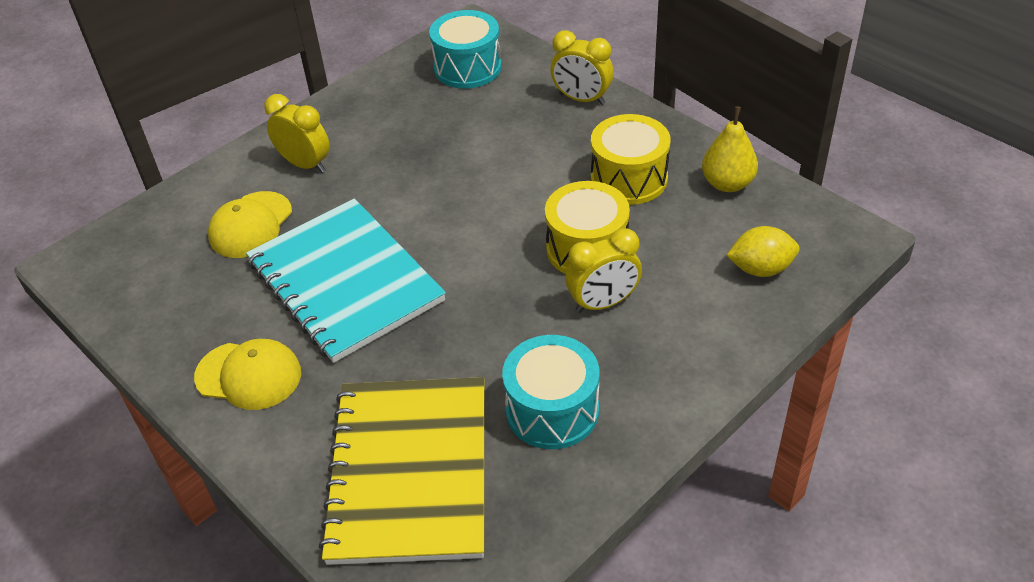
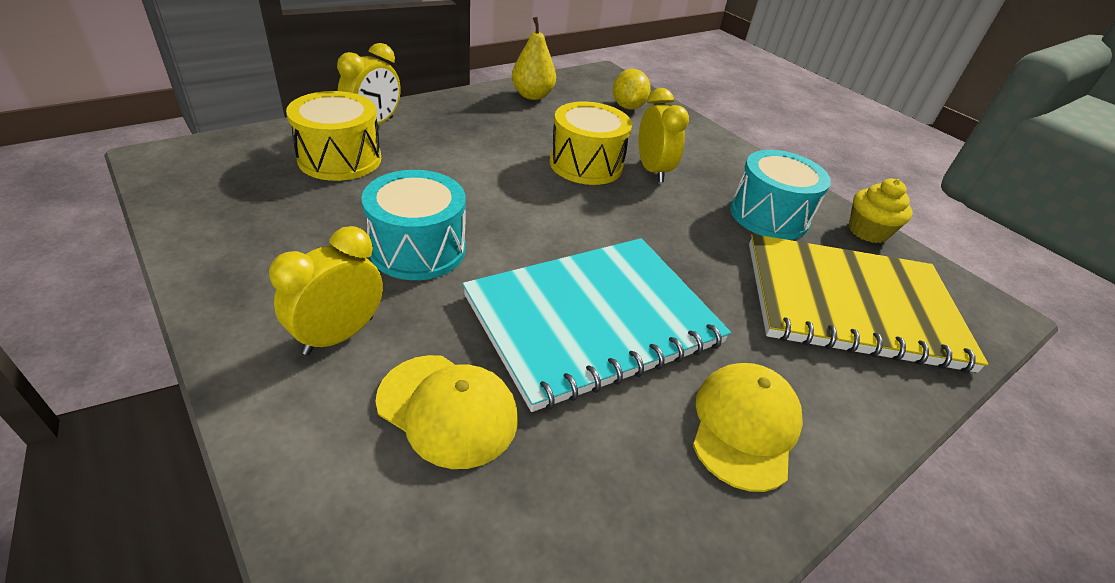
camera: 90 degrees left, 5 degrees down
(467, 68) = (248, 174): turquoise drum -> turquoise drum (418, 249)
(559, 514) = (867, 231): none -> yellow cupcake
(629, 178) = (504, 129): yellow drum -> yellow drum (340, 159)

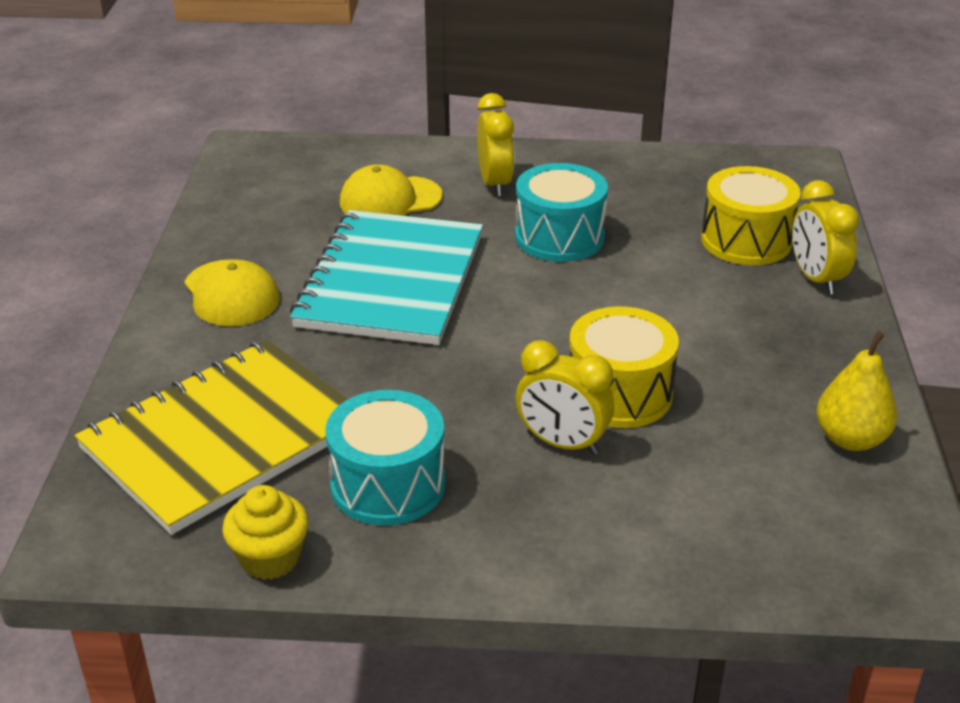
camera: 135 degrees right, 5 degrees down
(627, 107) = (760, 530): yellow lemon -> none

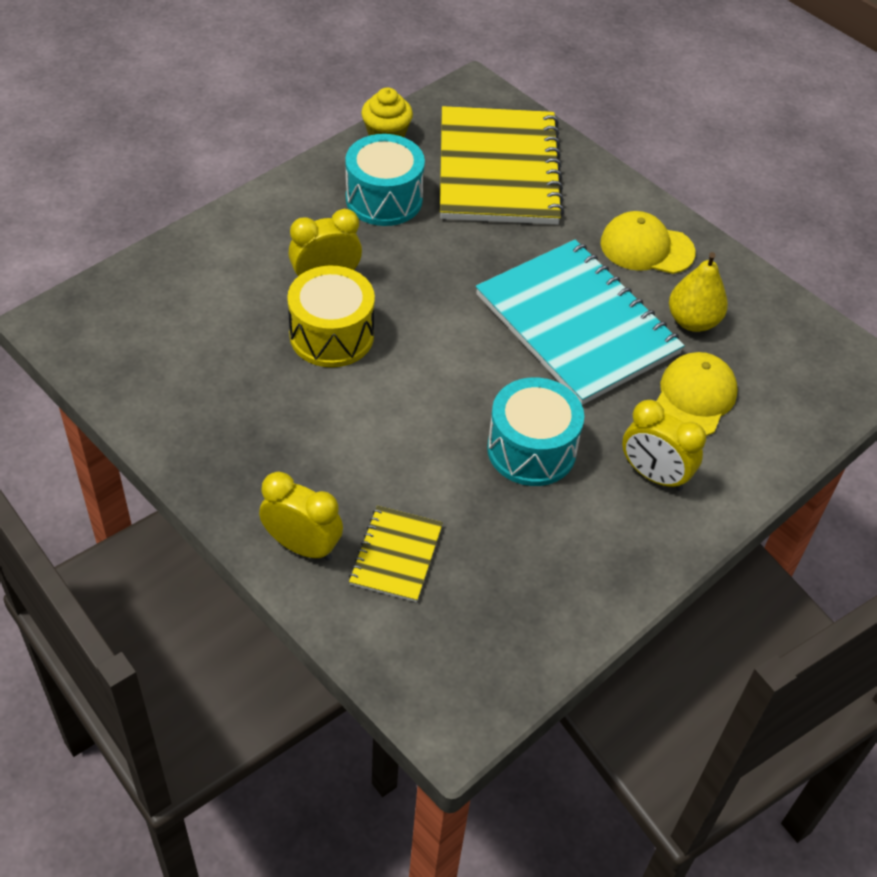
camera: 130 degrees right, 15 degrees up
(746, 240) = (396, 555): yellow drum -> yellow notebook
(850, 439) = (160, 397): yellow pear -> yellow pear (692, 321)

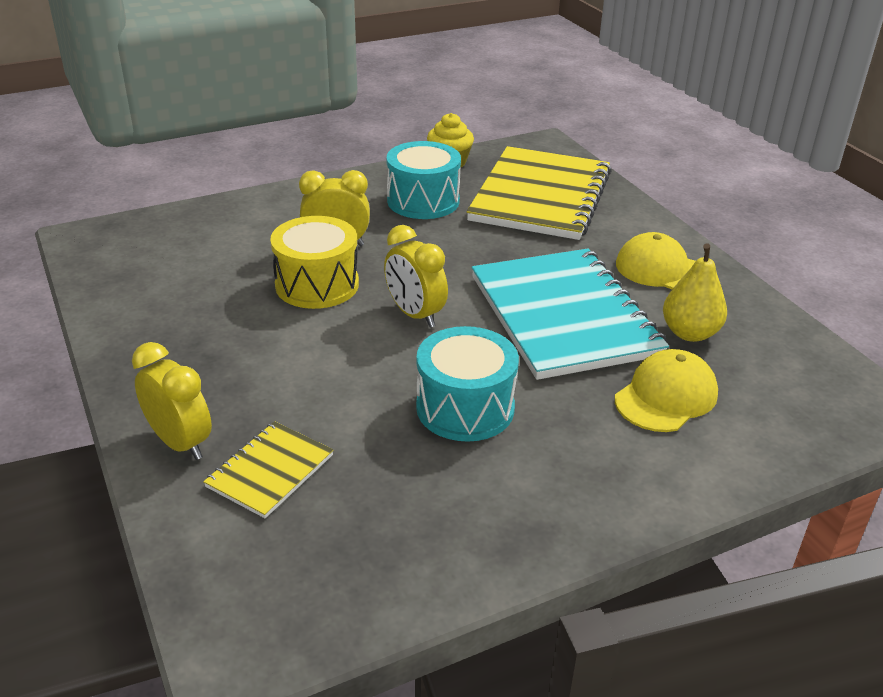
camera: 20 degrees right, 15 degrees down
(654, 475) = (591, 456): yellow clock -> yellow clock (415, 314)

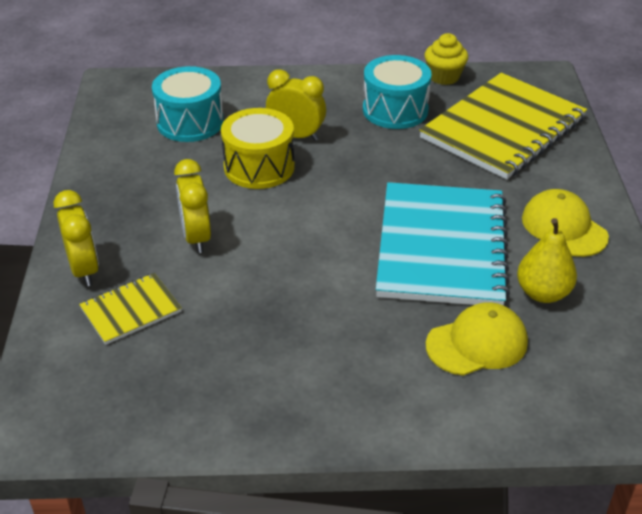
camera: 25 degrees right, 5 degrees up
(415, 314) = (318, 213): yellow clock -> yellow clock (196, 237)
(465, 408) = (304, 304): turquoise drum -> turquoise drum (190, 122)

